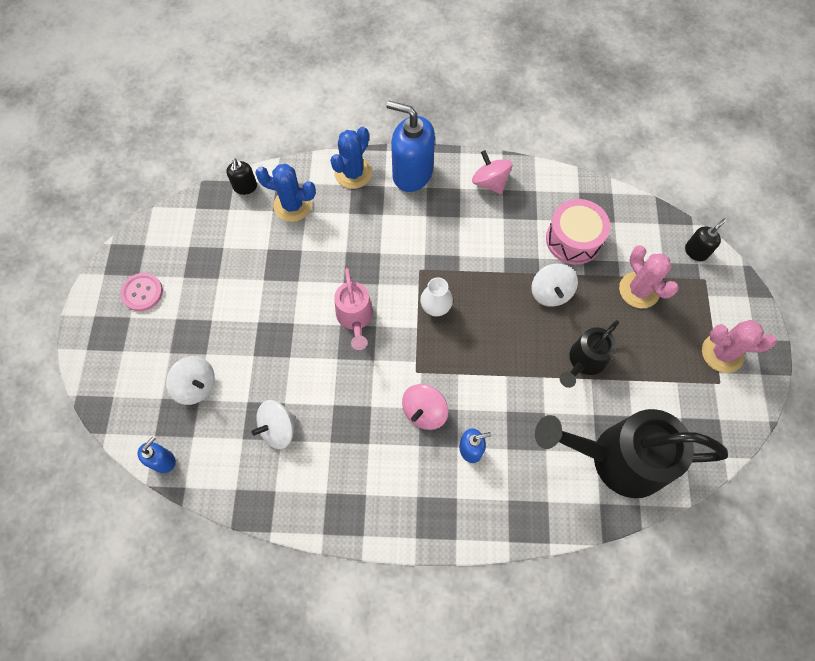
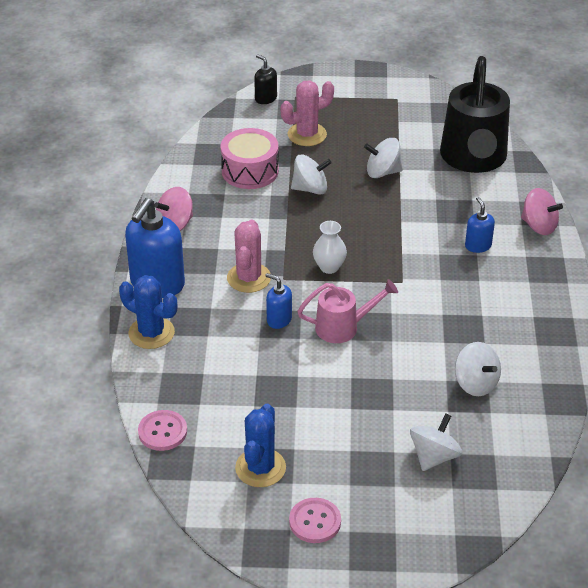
camera: 90 degrees left, 25 degrees down
(163, 460) = (525, 477): blue soap dispenser -> blue soap dispenser (279, 320)
(245, 187) = (162, 432): black soap dispenser -> pink button
(292, 205) = (193, 385): blue cactus -> blue cactus (260, 468)
(424, 412) = (444, 276): pink spinning top -> pink spinning top (539, 226)
(584, 361) = (382, 172): black watering can -> white spinning top
(722, 353) = (369, 94): pink cactus -> pink cactus (249, 278)

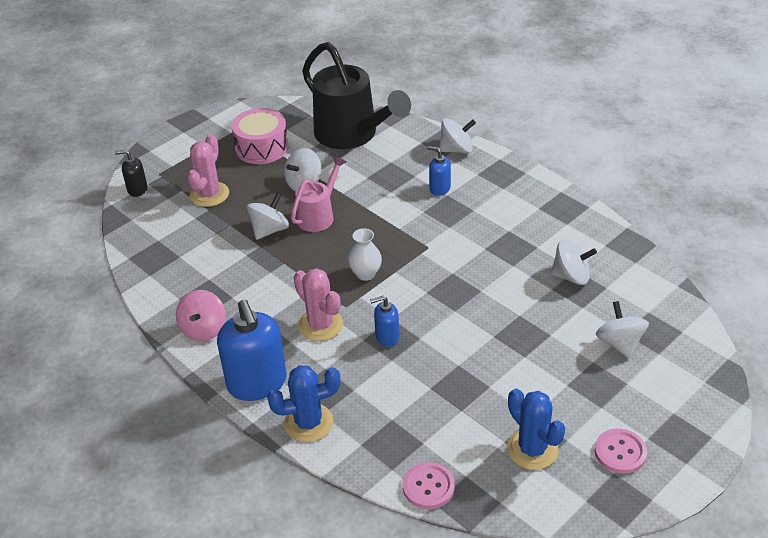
camera: 45 degrees left, 0 degrees up
(250, 171) = (204, 249): pink drum -> pink drum (262, 148)
(343, 327) = (437, 307): pink watering can -> pink watering can (319, 215)
(539, 226) = (456, 150): pink spinning top -> white spinning top

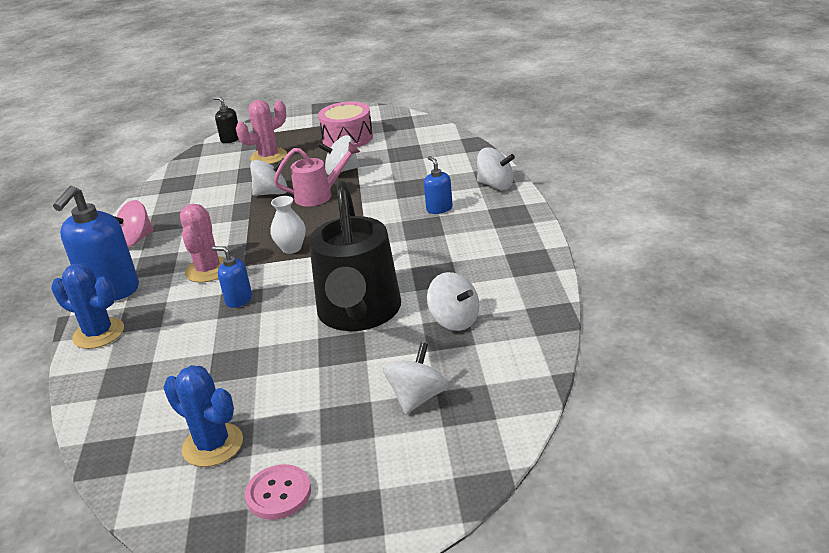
camera: 40 degrees right, 10 degrees down
(352, 135) = (425, 149): black watering can -> black watering can (359, 314)
(428, 487) = (98, 427): pink button -> none
(532, 449) = (213, 445): blue cactus -> blue cactus turned 60 degrees counterclockwise

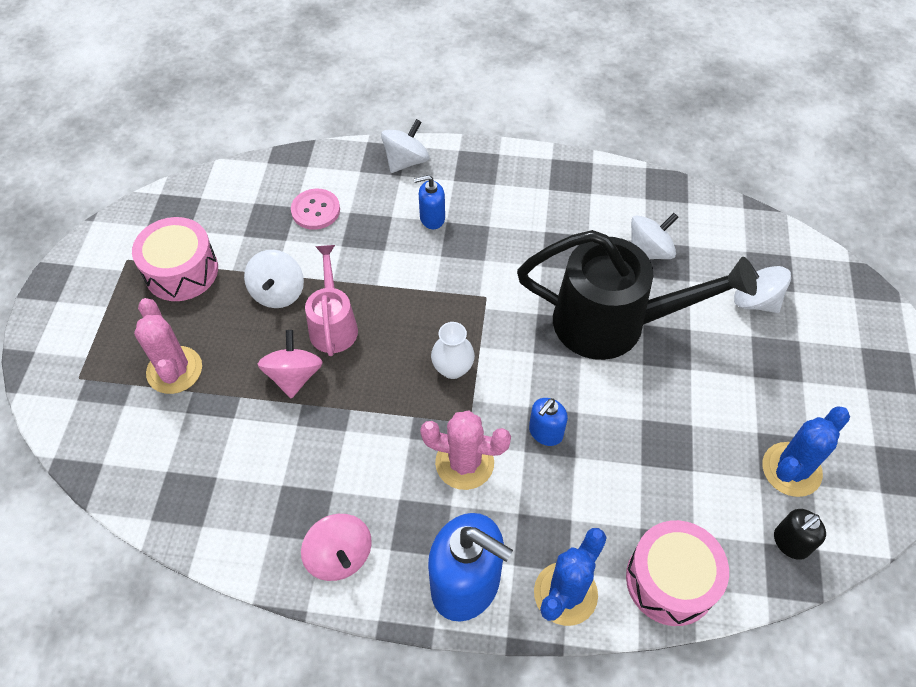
camera: 80 degrees left, 25 degrees up
(104, 384) = (670, 580): none -> pink drum
(230, 139) = (70, 416): black soap dispenser -> black soap dispenser (790, 543)
(272, 193) = (294, 376): white spinning top -> pink spinning top
(278, 493) = (860, 419): pink button -> pink button (315, 210)

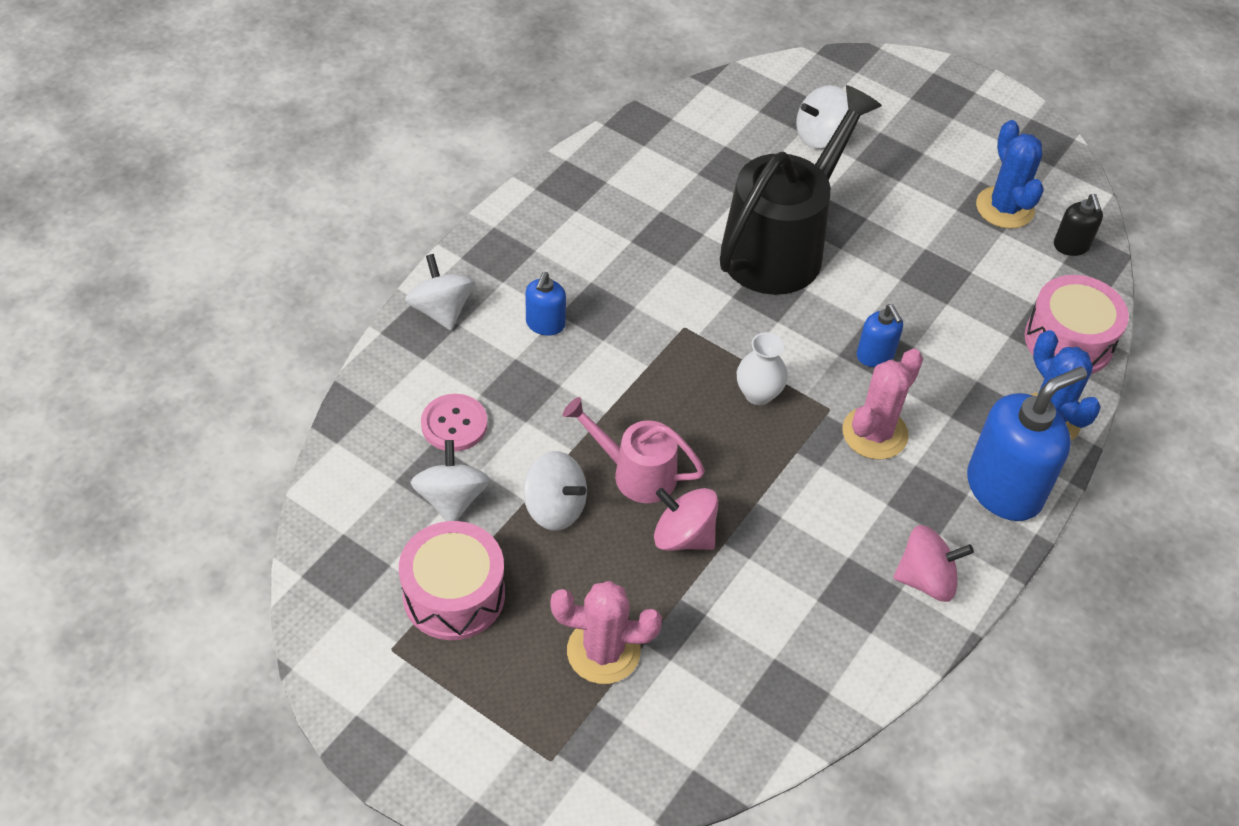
camera: 65 degrees left, 5 degrees down
(649, 251) = (712, 177): white spinning top -> white spinning top (451, 499)

